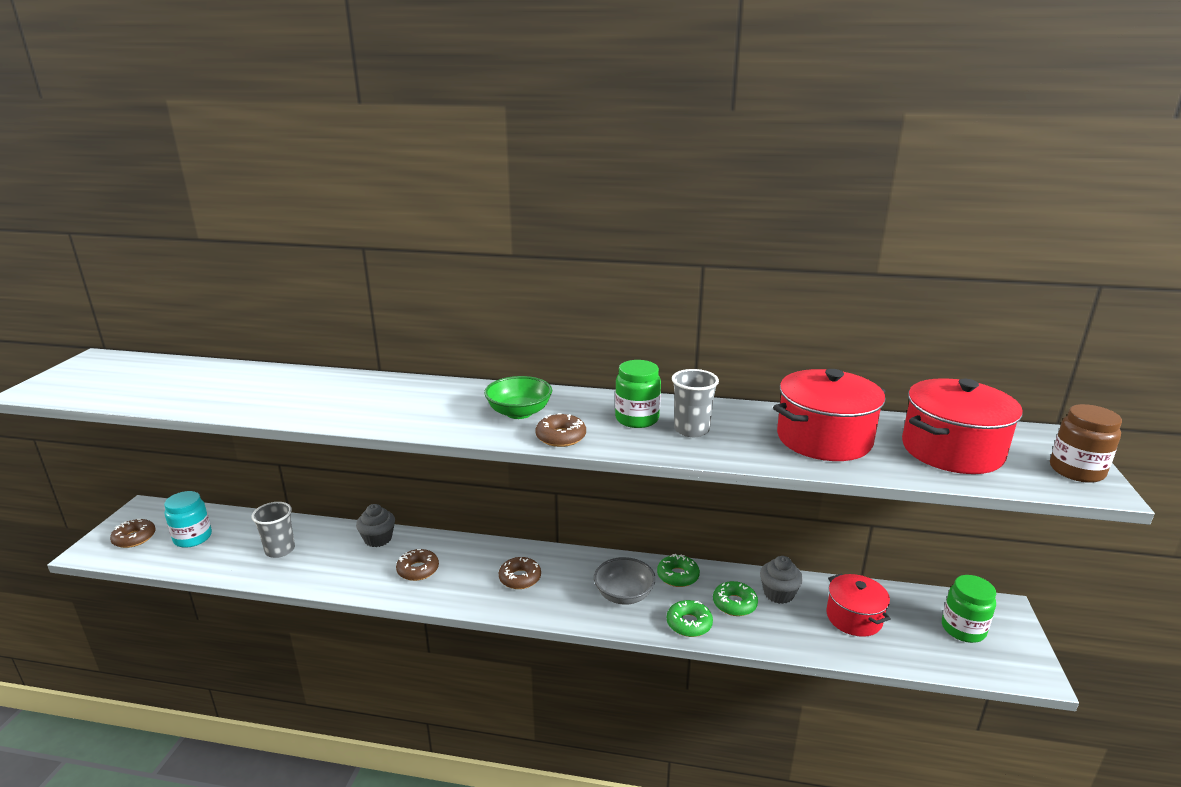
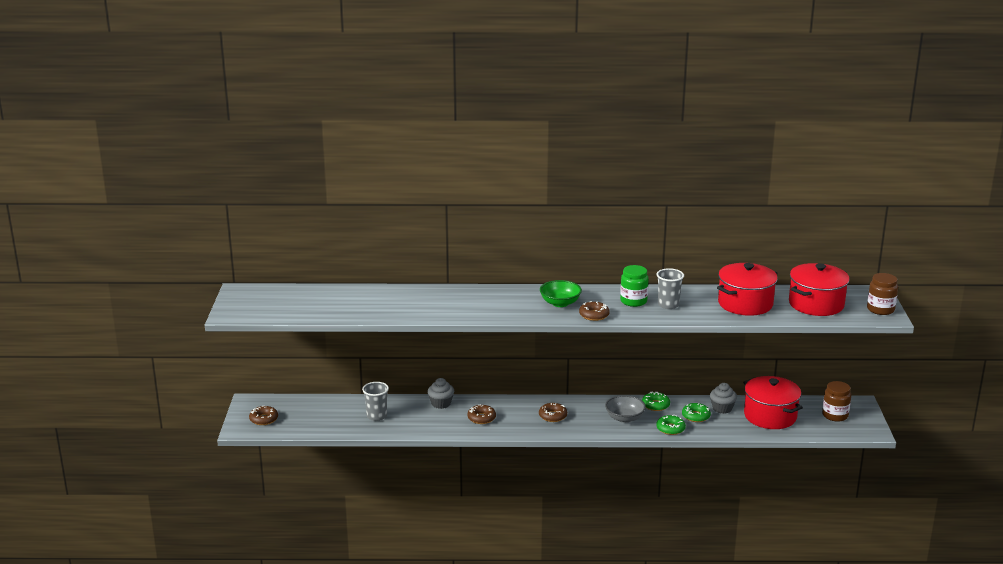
camera: 10 degrees left, 0 degrees up
(193, 538) = (306, 415): turquoise jar -> none
(854, 618) = (770, 416): red pot -> red pot, size x1.53
(963, 629) = (835, 415): green jar -> brown jar

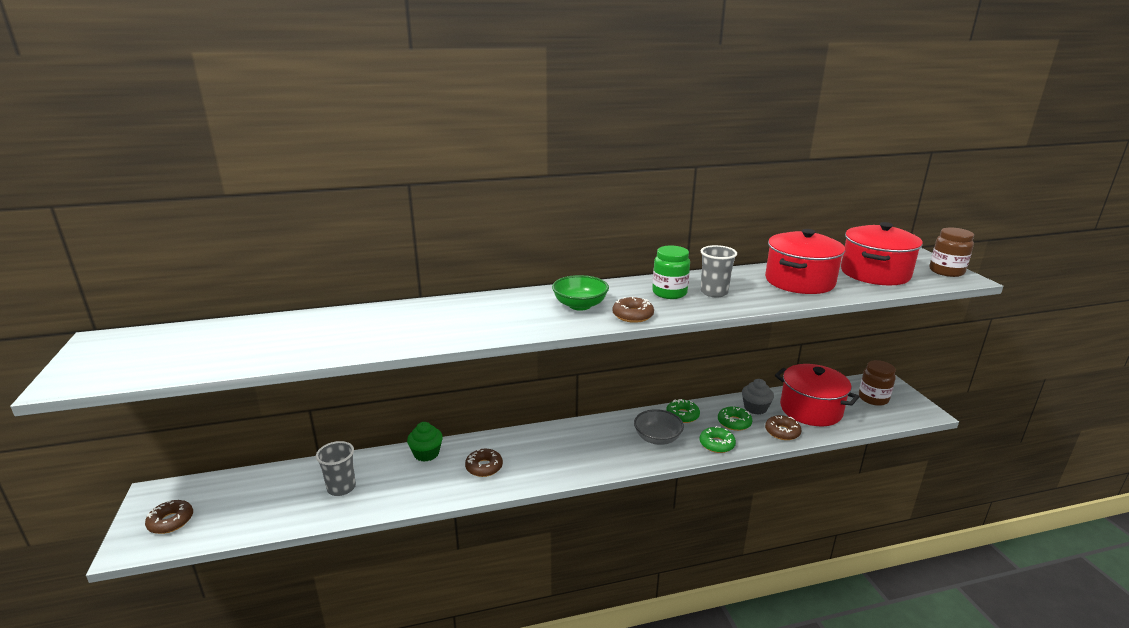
camera: 15 degrees left, 0 degrees up
(441, 403) = (426, 453): grey cupcake -> green cupcake
(553, 416) = (572, 449): brown donut -> brown donut (782, 432)

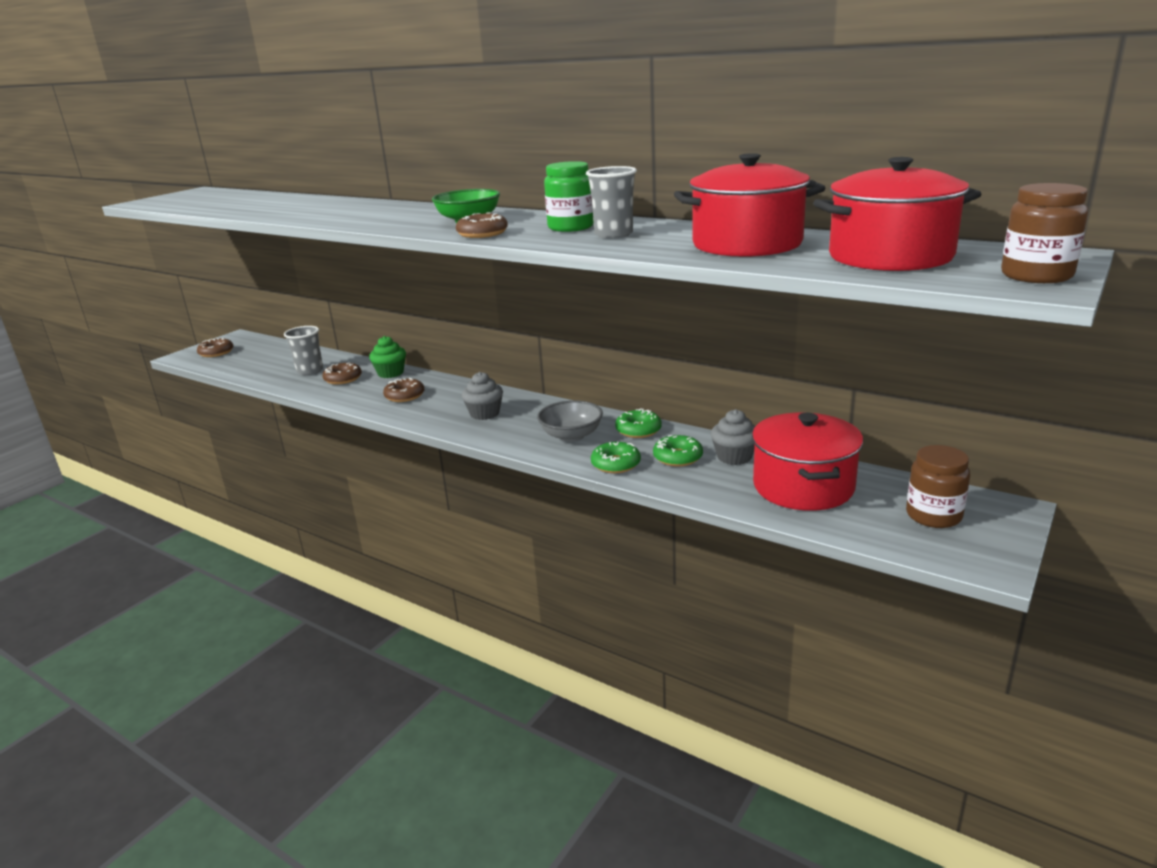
camera: 50 degrees right, 0 degrees up
(573, 451) = (484, 414): none -> grey cupcake
(782, 432) = (713, 487): brown donut -> brown donut (343, 379)

